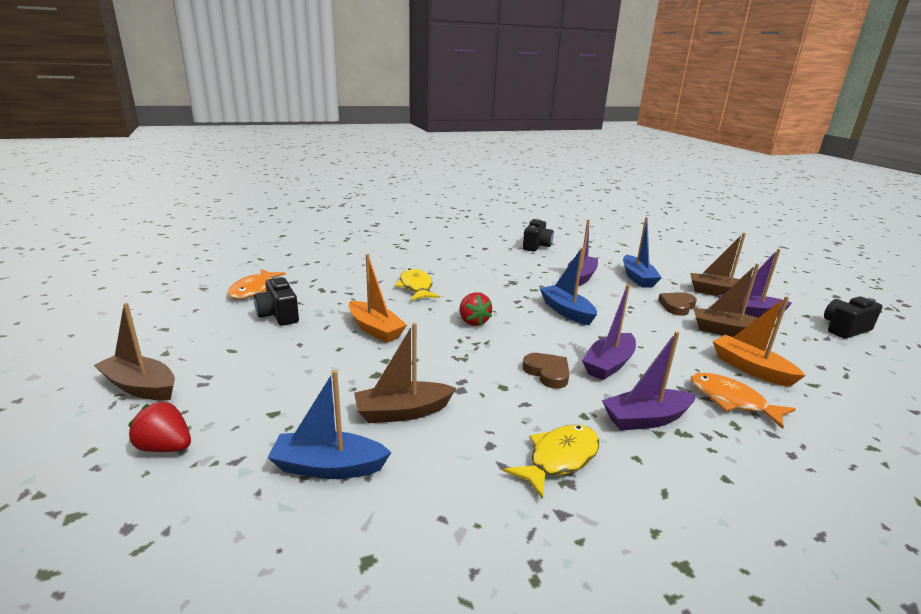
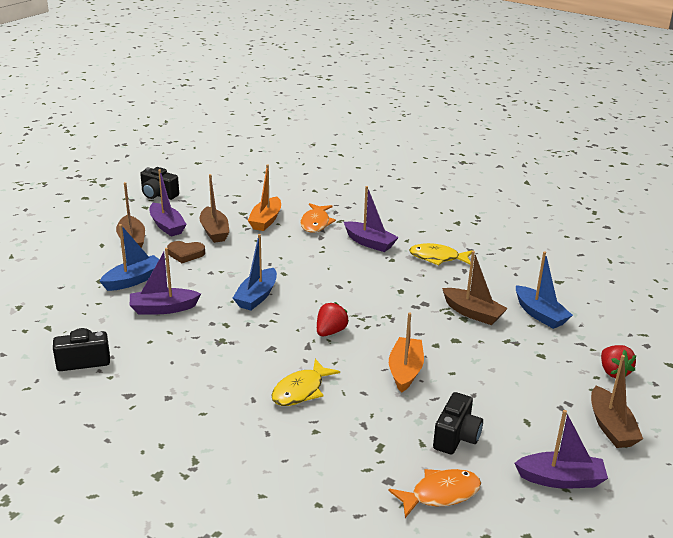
camera: 125 degrees left, 5 degrees up
(547, 373) = (363, 280): brown heart -> none
(608, 364) = (323, 263): purple boat -> purple boat (561, 479)

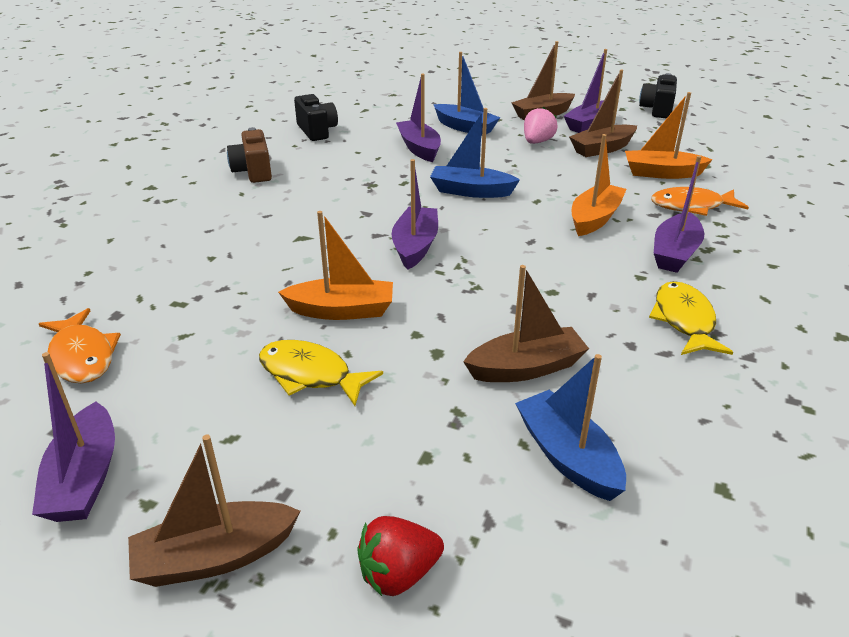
camera: 80 degrees right, 5 degrees up
(159, 405) = (253, 171): none -> brown camera
(185, 254) = (537, 142): brown heart -> pink strawberry
(301, 390) = (286, 240): yellow fish -> yellow fish (310, 375)
(318, 258) = (595, 218): none -> orange boat
(330, 332) = (415, 246): red strawberry -> purple boat
(456, 437) = (195, 364): black camera -> none
(473, 313) = (526, 368): brown boat -> brown boat turned 135 degrees counterclockwise
(540, 314) = (567, 456): blue boat -> blue boat turned 105 degrees clockwise

